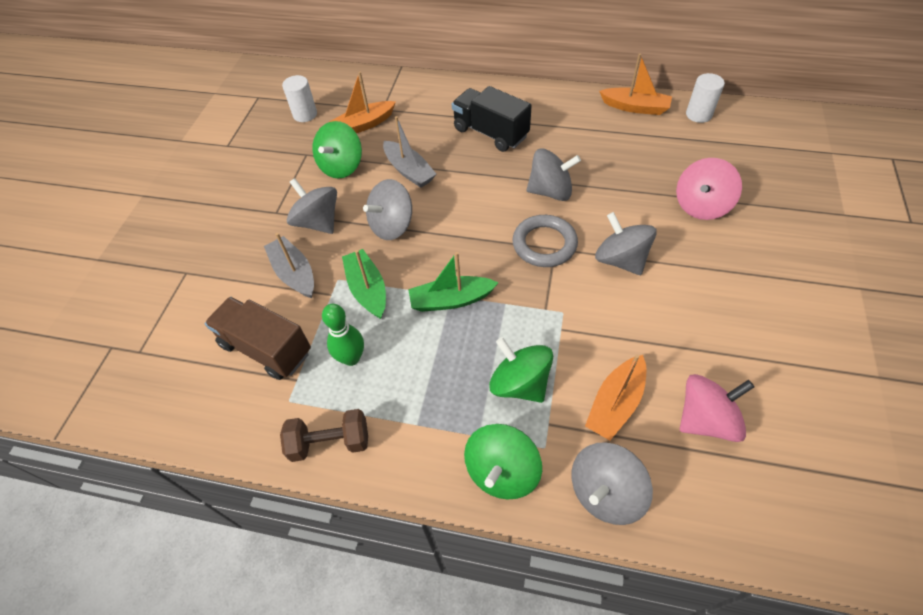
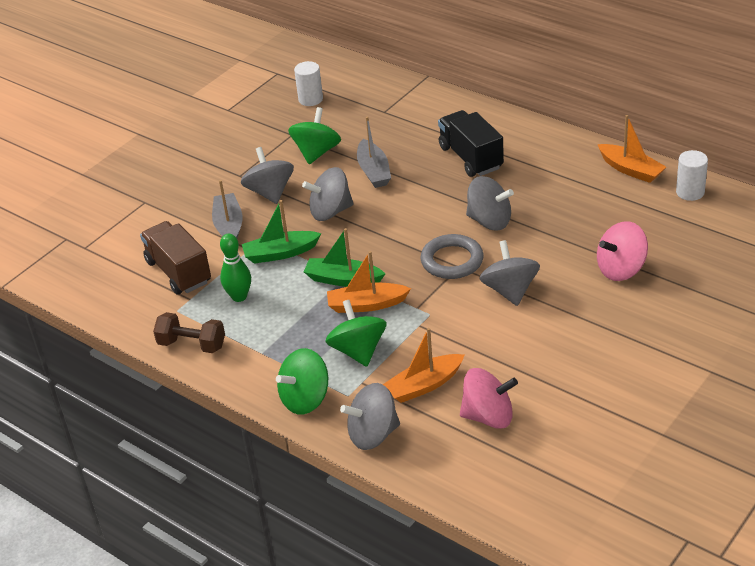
camera: 25 degrees right, 15 degrees down
(341, 166) = (316, 152): green spinning top -> green spinning top turned 150 degrees clockwise
(363, 125) = (358, 122): orange boat -> orange boat (366, 305)
(367, 289) = (280, 253): green boat -> green boat turned 105 degrees counterclockwise

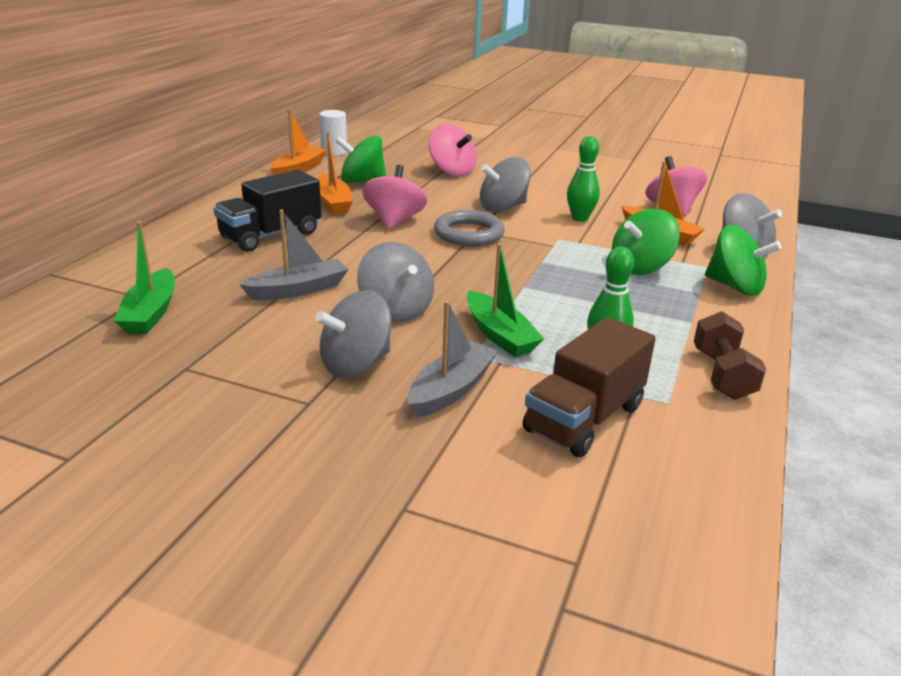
camera: 110 degrees left, 10 degrees down
(229, 226) = (451, 389): grey boat -> grey boat turned 150 degrees clockwise
(310, 99) = (73, 364): white cylinder -> none
(316, 152) = (245, 338): green spinning top -> green spinning top (362, 181)
(343, 279) = (530, 287): green boat -> green boat (150, 313)
(366, 305) = (566, 270): orange boat -> orange boat (333, 202)
(474, 338) = (580, 218): none -> green bowling pin
(489, 221) = (394, 221): grey spinning top -> pink spinning top

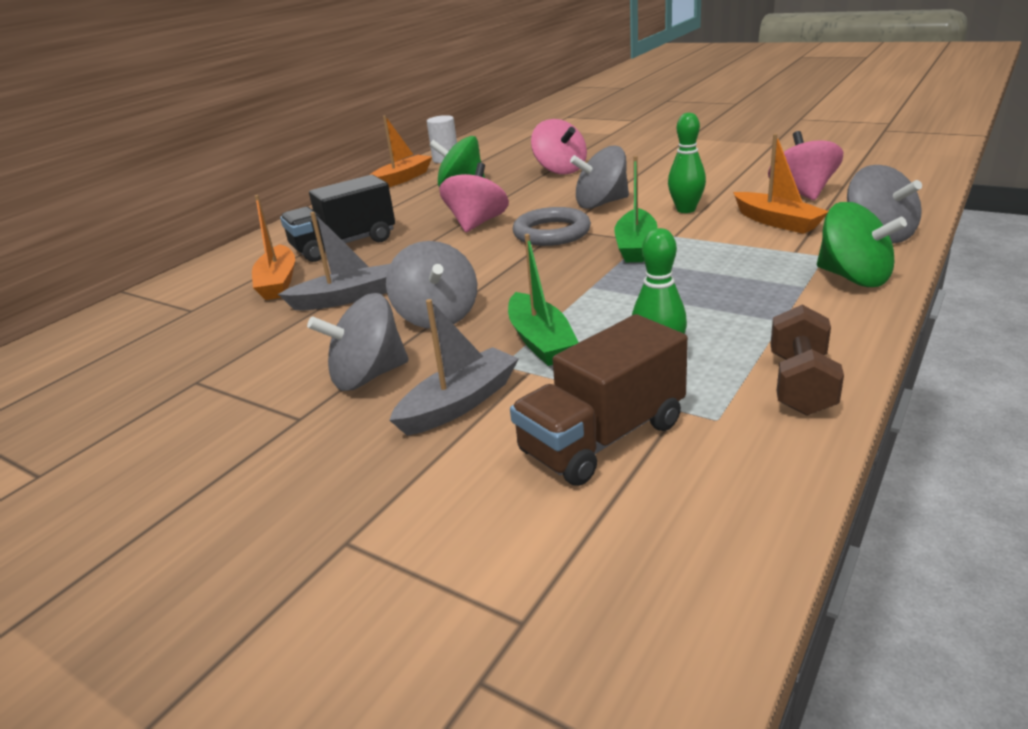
camera: 15 degrees right, 0 degrees up
(150, 313) = (191, 326): green boat -> green boat (635, 246)
(333, 202) = (422, 209): orange boat -> orange boat (278, 282)
(640, 267) = (739, 260): green spinning top -> none

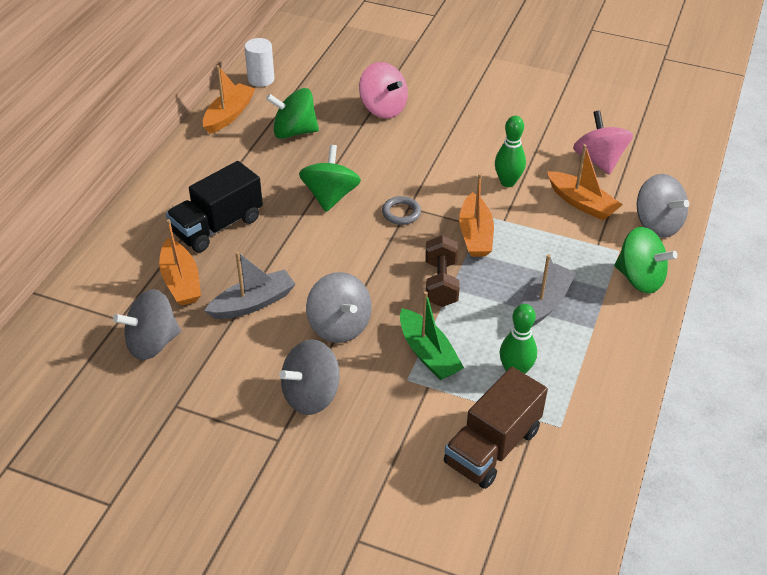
camera: 15 degrees left, 15 degrees up
(459, 403) = (389, 420): grey boat -> grey boat (543, 304)
(477, 223) = (330, 196): pink spinning top -> green spinning top
(552, 233) = (401, 213): grey ring -> grey ring, size x0.59
(601, 203) = (434, 169): grey spinning top -> grey spinning top (152, 343)
(635, 246) = (475, 235): green boat -> orange boat
(801, 384) = (609, 393): brown dumbbell -> brown dumbbell (441, 283)

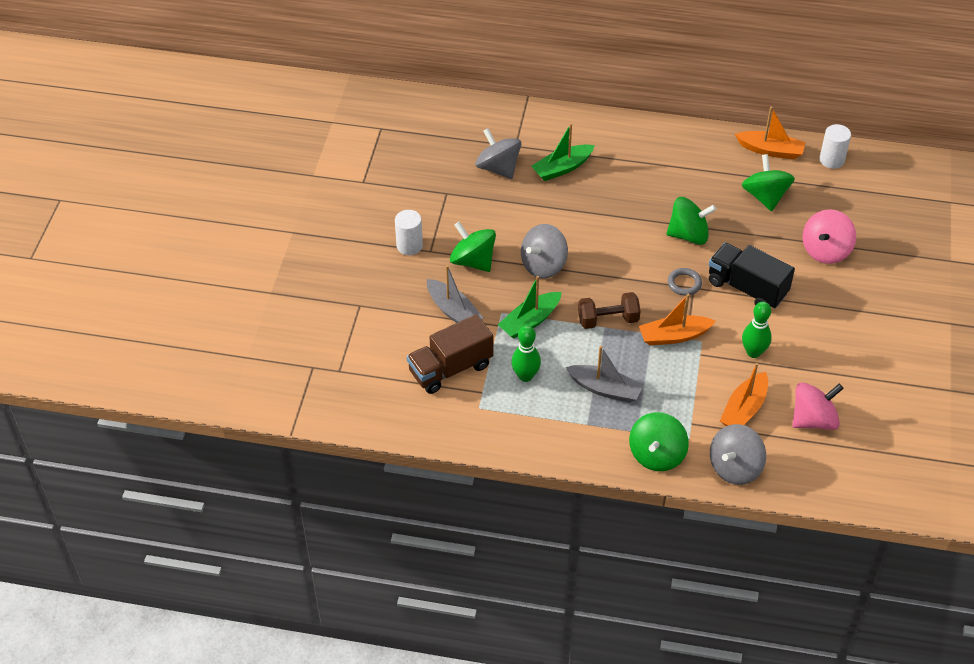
camera: 80 degrees right, 5 degrees up
(181, 281) = (562, 168): orange boat -> green boat
(217, 226) = (628, 174): black truck -> black truck (747, 288)
(253, 303) = (552, 212): grey boat -> grey boat (453, 311)
(260, 463) = (409, 246): none -> white cylinder
(311, 395) = (473, 261): grey spinning top -> green spinning top
(492, 447) = (450, 368): brown truck -> brown truck turned 60 degrees counterclockwise

